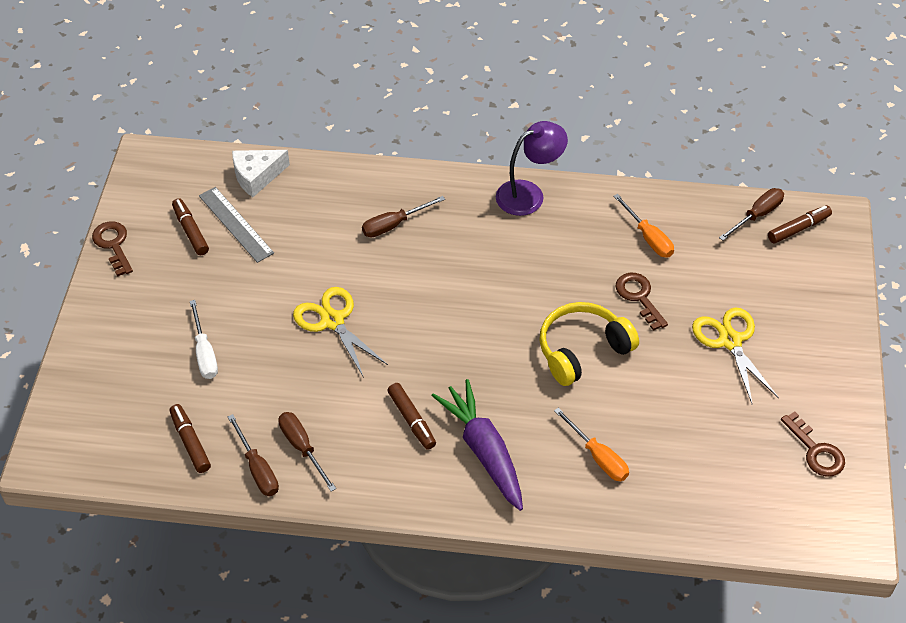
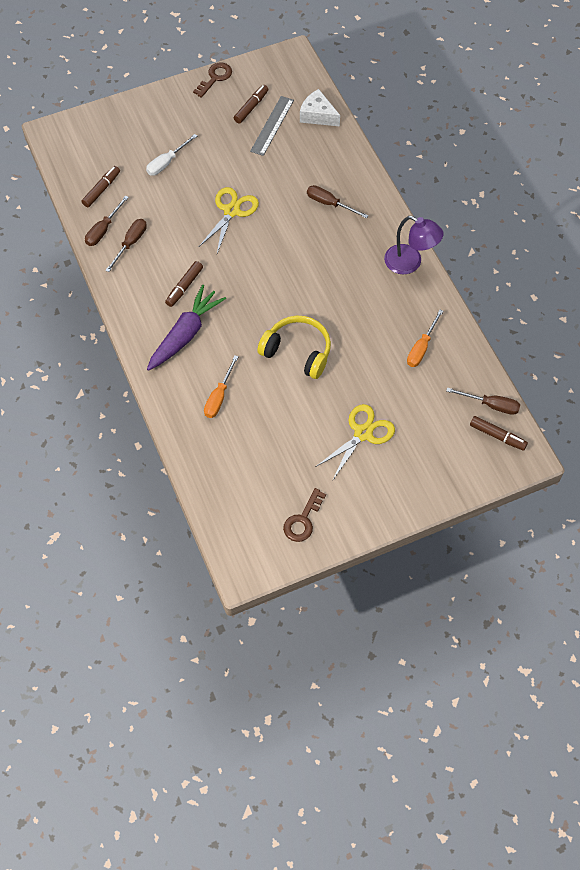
camera: 60 degrees right, 10 degrees up
(639, 297) = (364, 364): brown key -> none

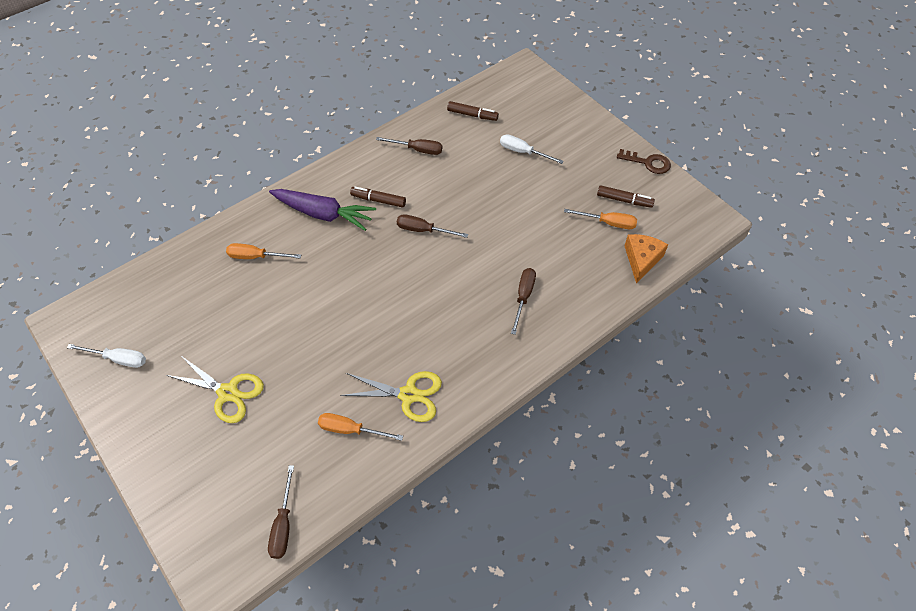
camera: 75 degrees right, 5 degrees down
(103, 230) = (427, 127): brown screwdriver -> brown screwdriver (423, 230)
(231, 211) = (482, 215): yellow scissors -> yellow scissors (408, 395)
(272, 125) = (608, 223): grey ruler -> orange screwdriver
(297, 352) = (321, 310): yellow headphones -> none
(302, 520) = (118, 359): brown key -> white screwdriver
(317, 115) = (641, 259): white cheese -> orange cheese
(410, 263) = (467, 394): purple lamp -> none
(497, 436) = (240, 540): brown marker -> none

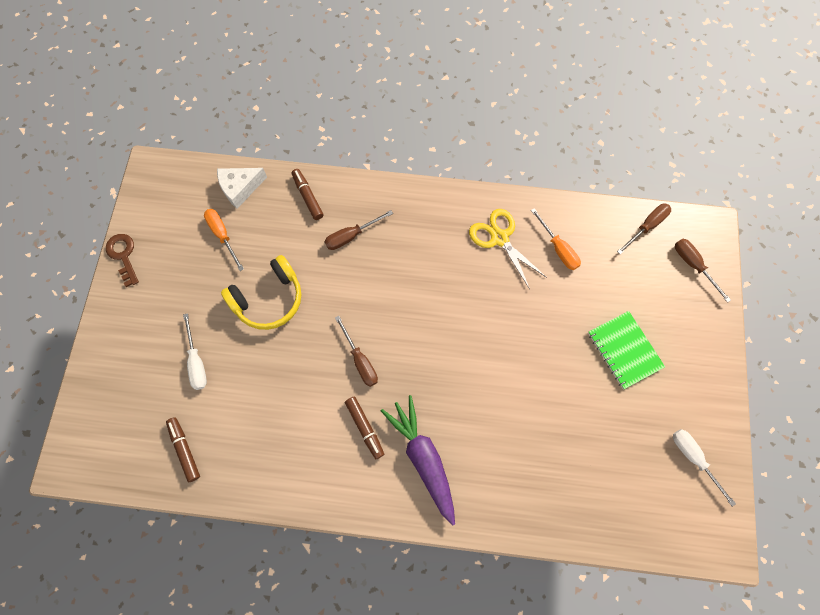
camera: 135 degrees left, 15 degrees up
(228, 393) = (624, 350): yellow scissors -> green notebook
(256, 257) = (516, 464): orange screwdriver -> none
(417, 150) = (276, 455): brown screwdriver -> brown screwdriver (693, 265)
(526, 214) = (269, 299): none -> yellow headphones
(624, 200) = (186, 242): brown marker -> brown marker (308, 197)
(641, 259) = (240, 188): orange cheese -> white cheese

